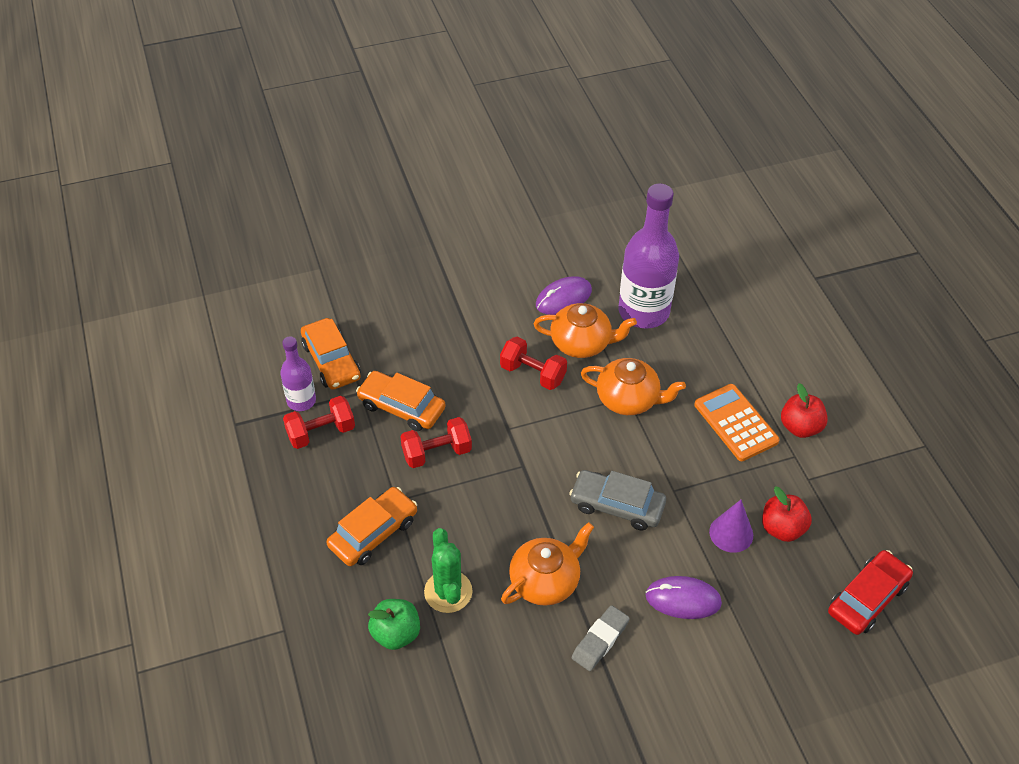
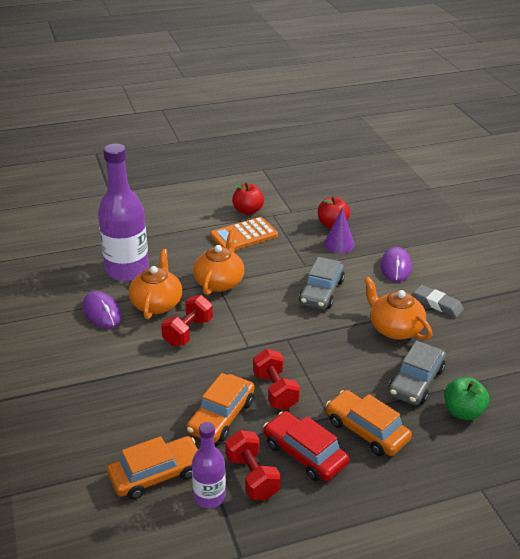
camera: 90 degrees left, 15 degrees down
(448, 592) = (416, 381): green cactus -> grey car
(867, 598) = (379, 200): red car -> red car (304, 453)

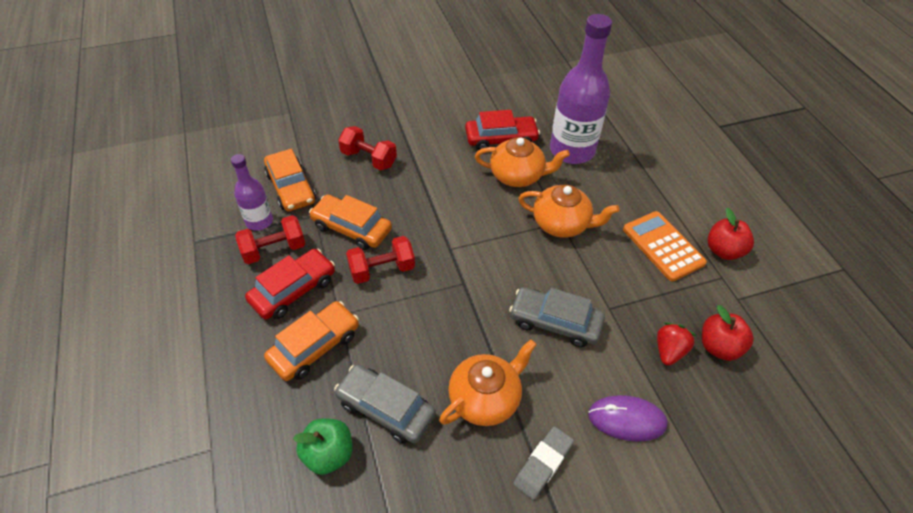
camera: 90 degrees right, 15 degrees up
(102, 312) = (501, 139): purple mouse -> red car
(188, 332) = (473, 201): red dumbbell -> red dumbbell (369, 159)
(339, 244) = (669, 351): purple cone -> red strawberry

